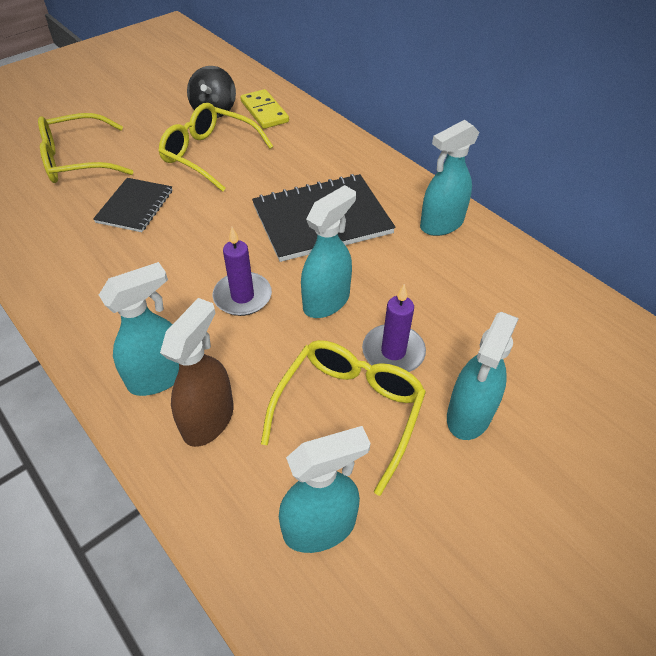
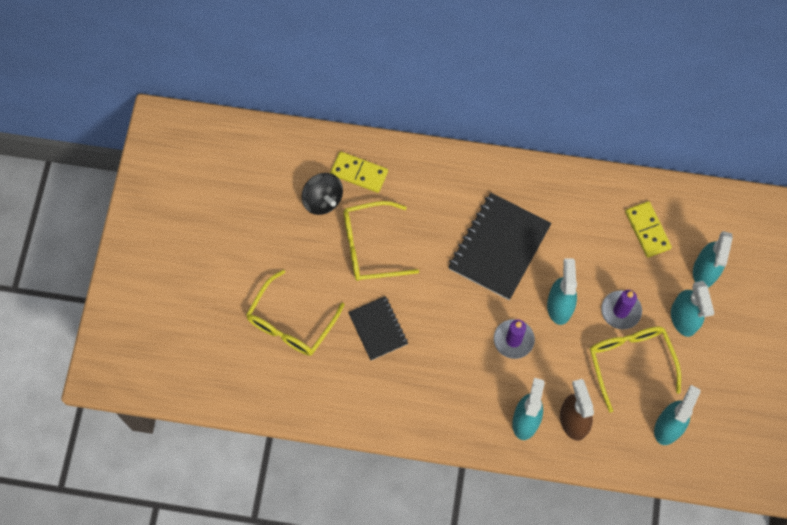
camera: 40 degrees left, 20 degrees up
(441, 224) = (569, 195): turquoise spray bottle -> turquoise spray bottle (705, 271)
(504, 301) = (647, 230): none -> yellow domino

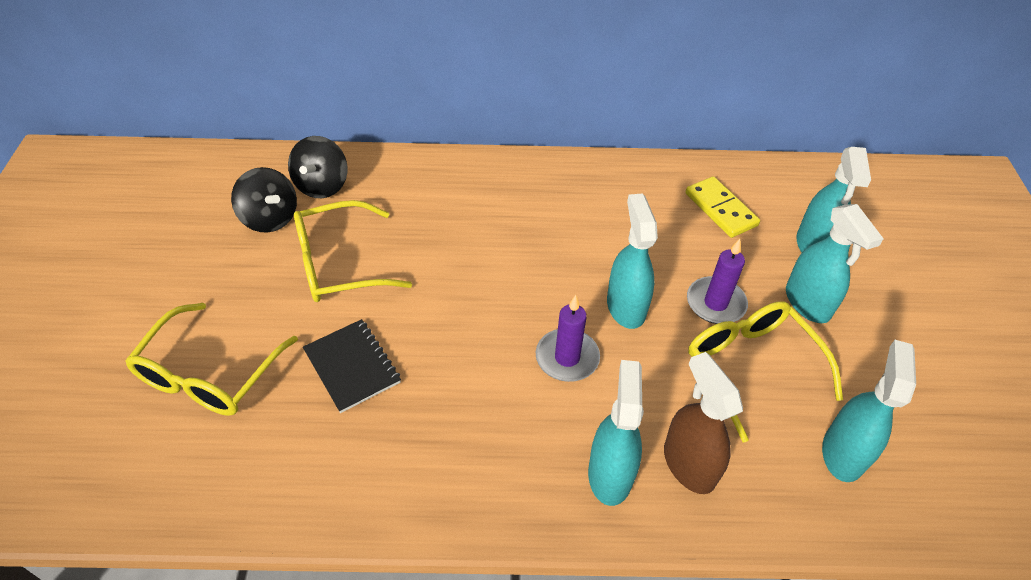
camera: 10 degrees left, 20 degrees down
(359, 173) = (322, 185): yellow domino -> black spinning top
(499, 247) = (525, 246): black notebook -> none

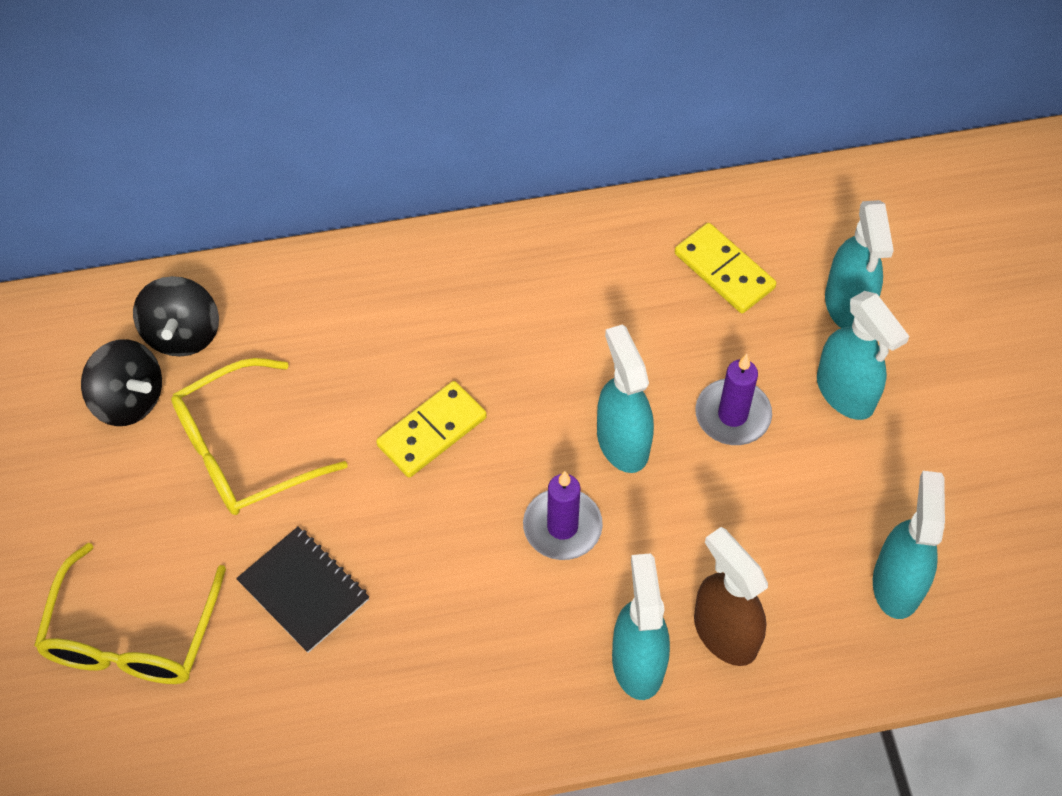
camera: 10 degrees left, 10 degrees up
(481, 275) = (432, 431): none -> yellow domino
(751, 367) = (784, 495): yellow glasses -> none

